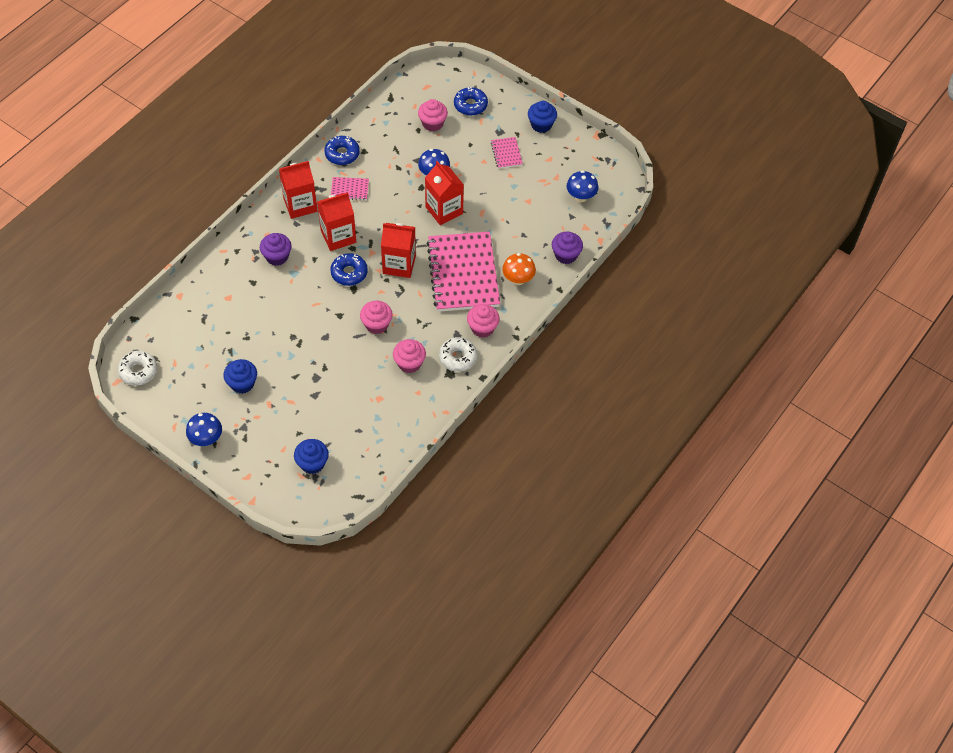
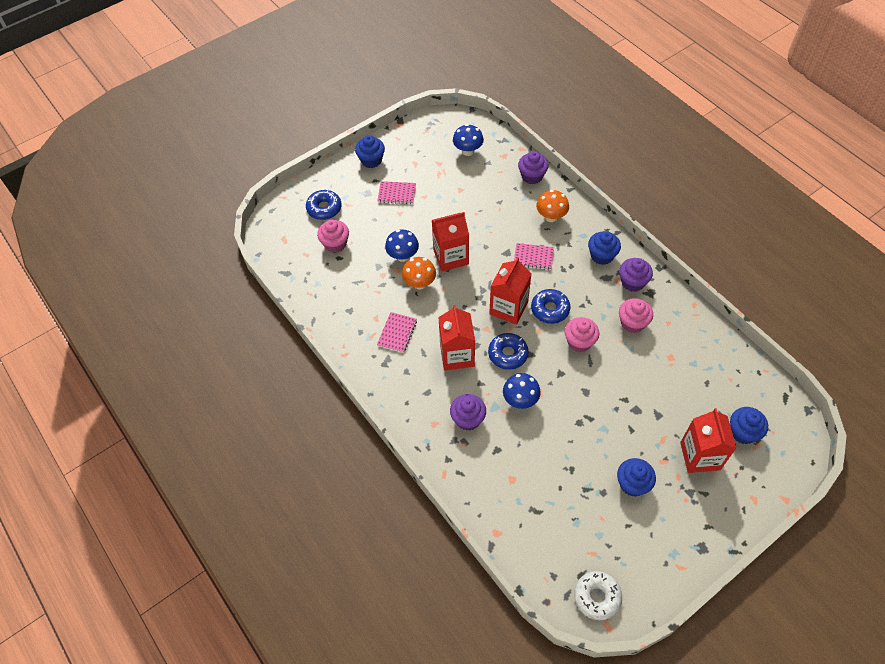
camera: 70 degrees left, 0 degrees up
(206, 439) = (701, 534): blue mushroom -> blue mushroom (520, 400)
(300, 205) = (403, 383): red carton -> red carton (700, 456)
(342, 154) = (346, 331): blue donut -> blue donut (550, 309)
(407, 194) = (419, 283): none -> orange mushroom
(457, 357) = (632, 282): white donut -> purple cupcake
(463, 273) = (533, 257): pink notebook -> pink notebook, size x0.42
(482, 328) = (602, 256): pink cupcake -> blue cupcake

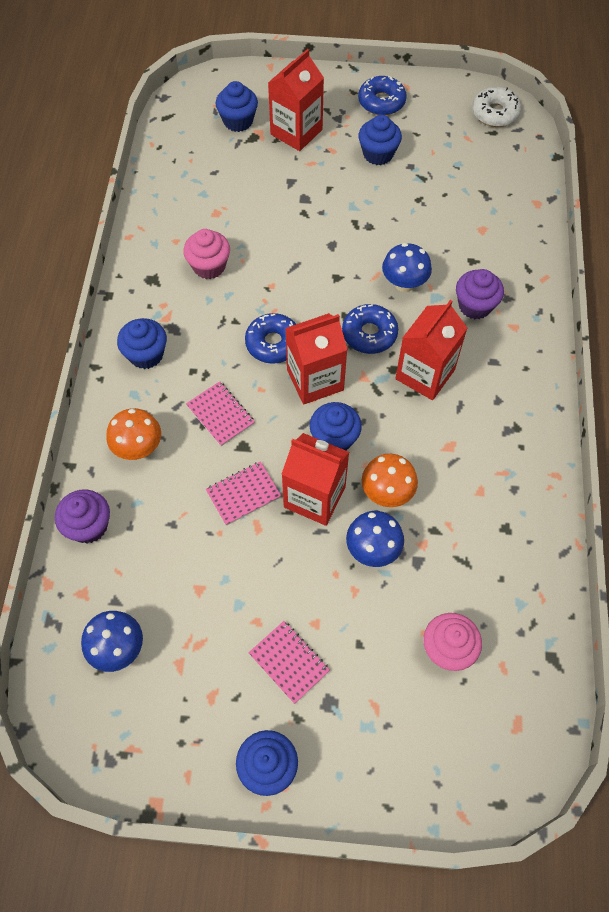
camera: 140 degrees left, 5 degrees up
(324, 208) = (416, 731): blue donut -> blue donut (381, 102)
(397, 333) = (470, 452): pink notebook -> pink notebook (243, 494)
(469, 288) = (334, 438): none -> blue cupcake
(579, 342) = (283, 290): pink cupcake -> none
(632, 282) = (154, 302): purple cupcake -> none

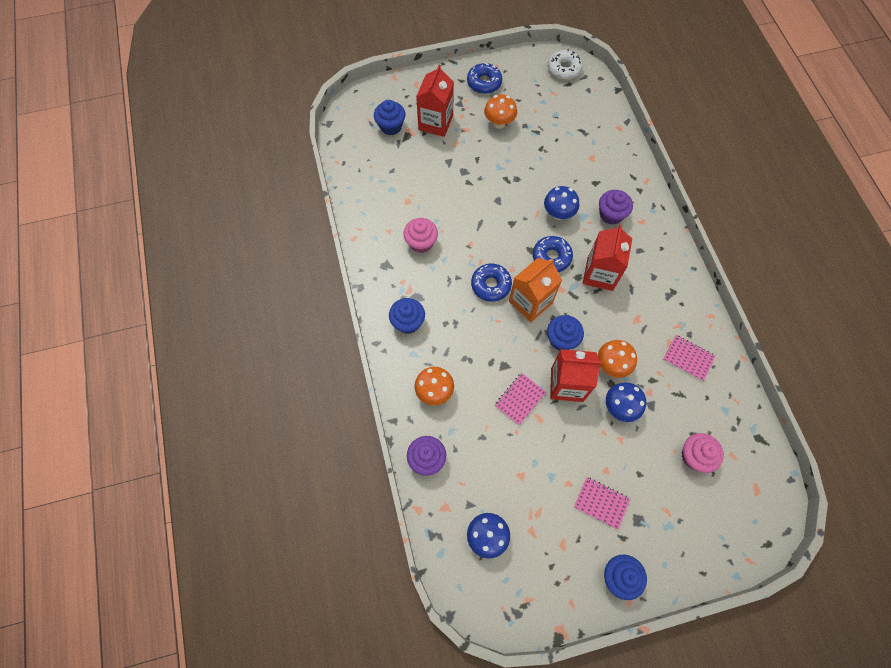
camera: 20 degrees left, 5 degrees up
(220, 415) = (479, 348): pink notebook -> pink notebook (688, 358)
(315, 380) = (530, 302): red carton -> orange carton
(378, 154) = (499, 123): blue cupcake -> orange mushroom

